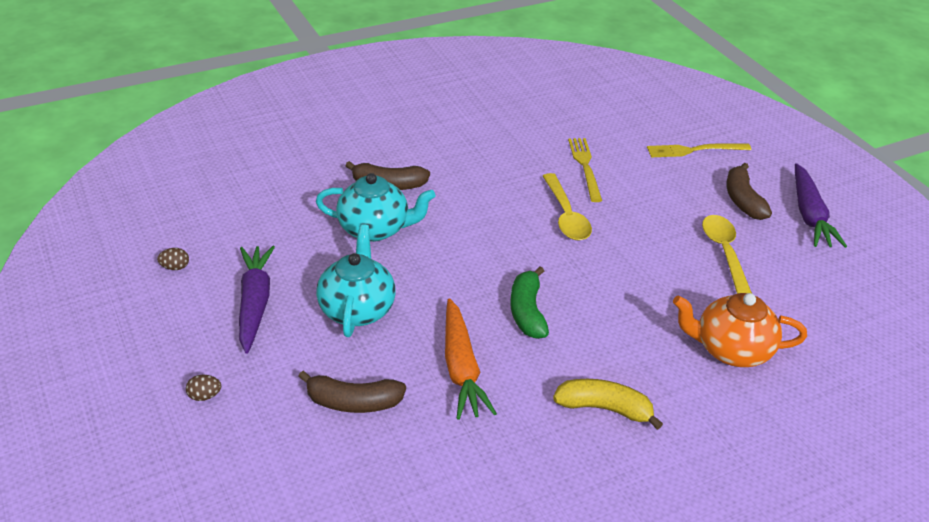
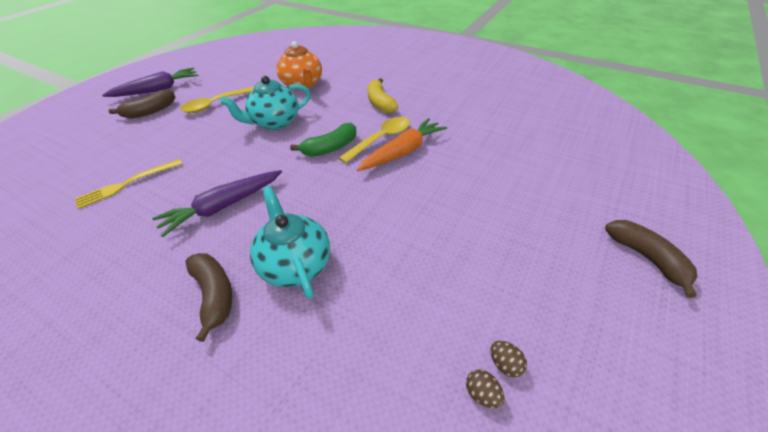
camera: 120 degrees left, 5 degrees up
(205, 396) = (561, 246): brown egg -> brown egg (505, 364)
(255, 303) = (456, 284): purple carrot -> purple carrot (223, 207)
(353, 402) = (476, 177): brown banana -> brown banana (647, 258)
(357, 309) = (400, 220): turquoise teapot -> turquoise teapot (274, 122)
(566, 215) = (208, 169): yellow spoon -> yellow spoon (381, 139)
(695, 150) = (83, 143): yellow fork -> none

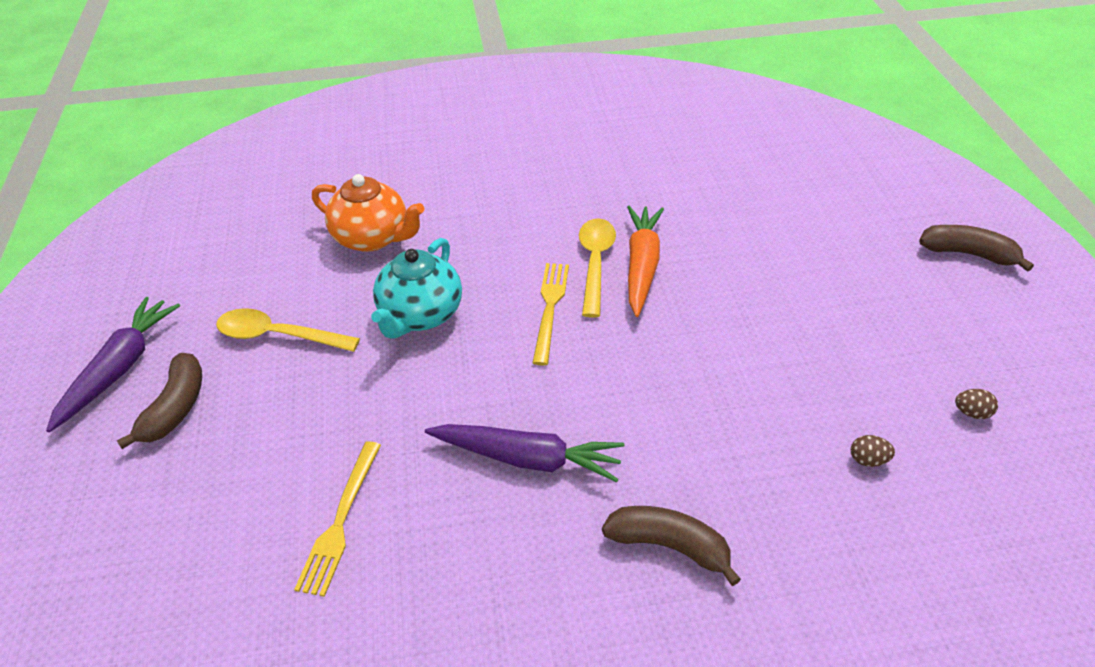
camera: 40 degrees left, 0 degrees up
(216, 104) = (278, 336): yellow spoon -> yellow spoon turned 90 degrees clockwise
(223, 207) = (528, 459): purple carrot -> purple carrot turned 90 degrees counterclockwise
(295, 264) = (703, 459): turquoise teapot -> none
(330, 148) = (550, 308): green banana -> yellow fork
(380, 103) = (525, 213): yellow banana -> none
(482, 394) = (982, 446): brown egg -> brown egg (868, 460)

